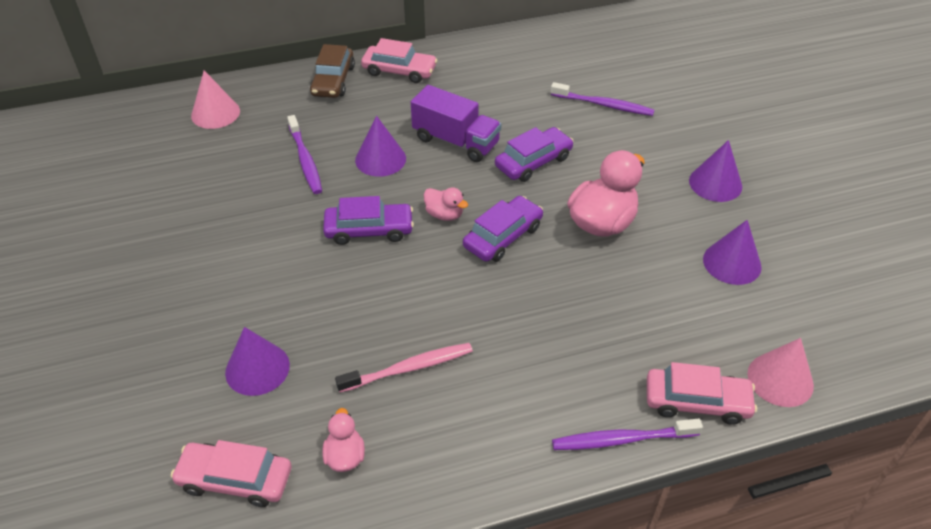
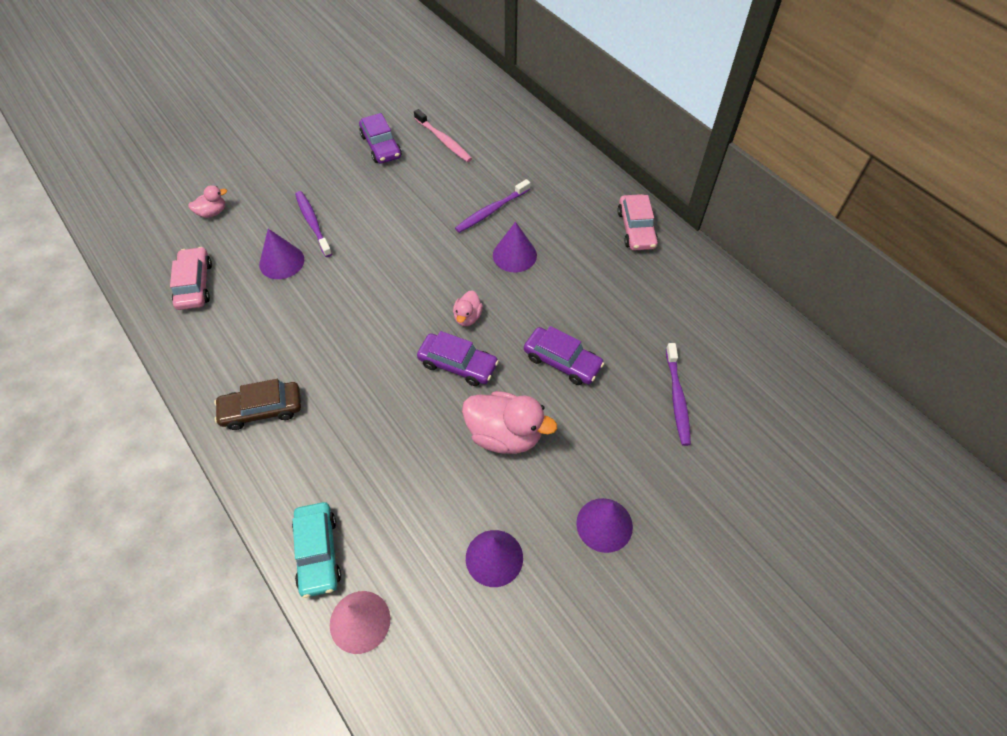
camera: 70 degrees right, 10 degrees up
(215, 113) = (519, 141): pink cone -> none
(333, 80) = (597, 191): brown car -> brown car (262, 409)
(345, 456) = (221, 333): pink duck -> pink duck (212, 212)
(369, 230) = (431, 275): purple car -> purple car (381, 146)
(409, 368) = (303, 344): pink toothbrush -> pink toothbrush (444, 140)
(456, 141) = (561, 297): purple truck -> none
(622, 439) = (268, 502): purple toothbrush -> purple toothbrush (313, 223)
(696, 402) = (318, 552): pink car -> turquoise car

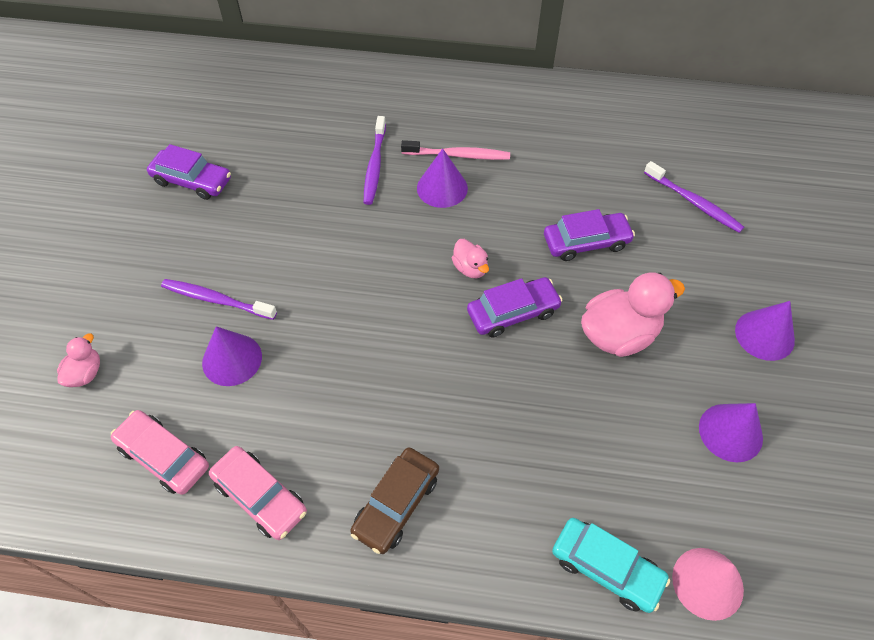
camera: 45 degrees left, 0 degrees up
(444, 140) = (250, 135): pink toothbrush -> pink toothbrush (458, 155)
(636, 229) = (508, 98): pink car -> pink car (260, 497)

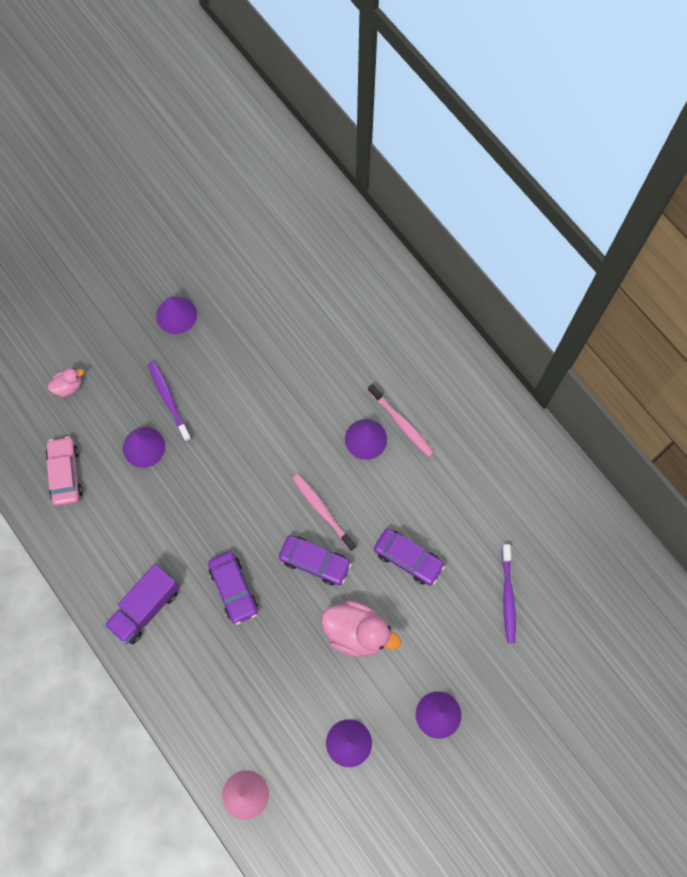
camera: 45 degrees right, 15 degrees up
(150, 228) = (176, 315): none -> purple cone
(192, 181) = (228, 298): purple car -> purple car (233, 589)
(260, 497) = (89, 540): pink car -> none
(375, 165) = (343, 384): purple toothbrush -> none
(396, 504) = (145, 608): brown car -> purple truck
(470, 268) = (322, 511): pink duck -> pink toothbrush
(606, 568) = (207, 738): turquoise car -> none

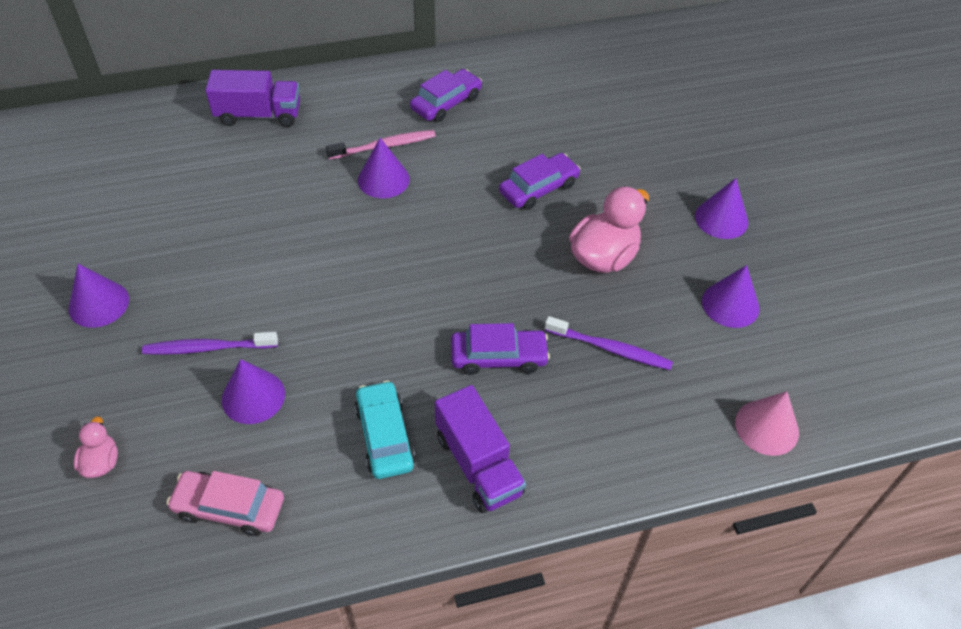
camera: 70 degrees left, 20 degrees down
(145, 541) = (385, 436): none -> turquoise car
(315, 562) = (503, 268): purple car -> purple car (446, 103)
(322, 511) = (445, 242): pink toothbrush -> none
(392, 316) = (259, 115): none -> purple truck
(508, 596) = (615, 128): purple toothbrush -> purple toothbrush (610, 349)

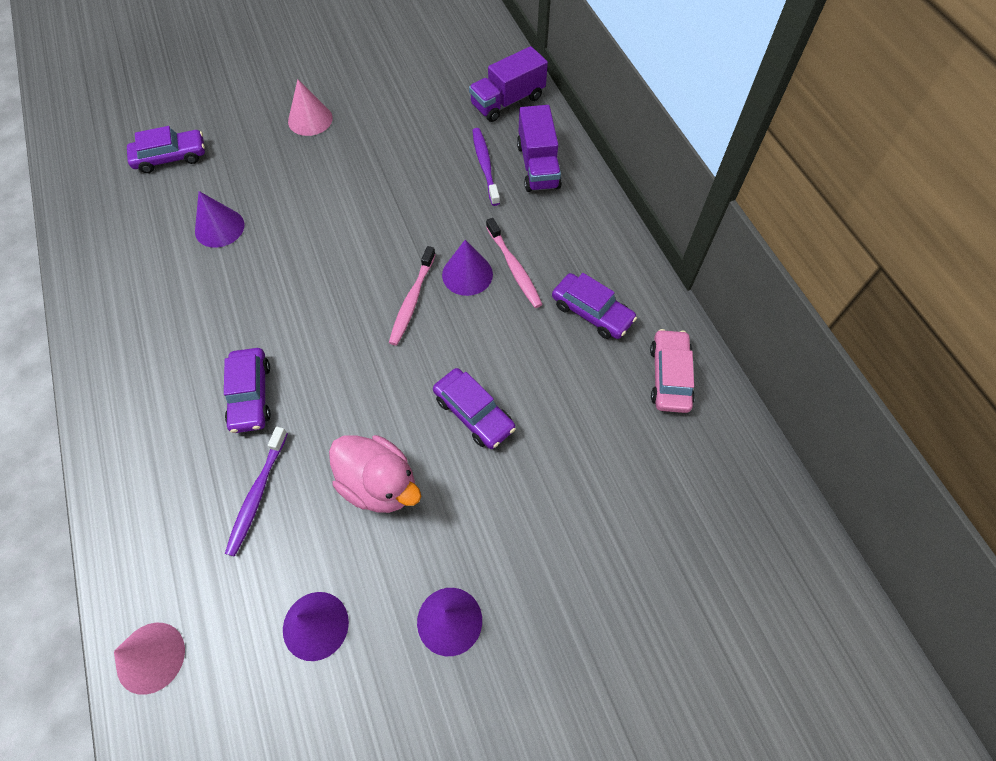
camera: 85 degrees right, 10 degrees up
(99, 304) = (310, 119): purple cone -> pink cone
(101, 462) = (171, 157): pink duck -> purple car
(208, 348) = (267, 191): purple toothbrush -> purple toothbrush (485, 166)
(229, 507) = (124, 234): pink car -> pink car (670, 376)
(385, 436) = (175, 319): turquoise car -> none
(406, 222) = (412, 300): none -> pink toothbrush
(478, 464) = (140, 390): purple truck -> purple truck (507, 101)

